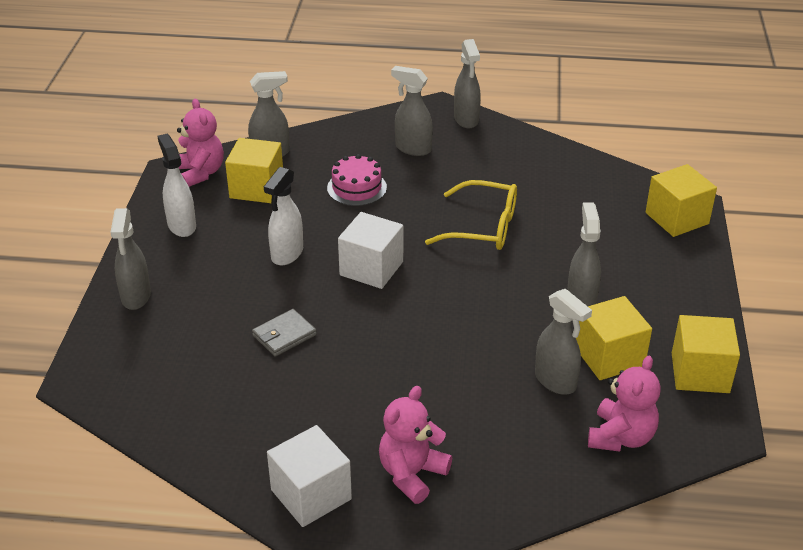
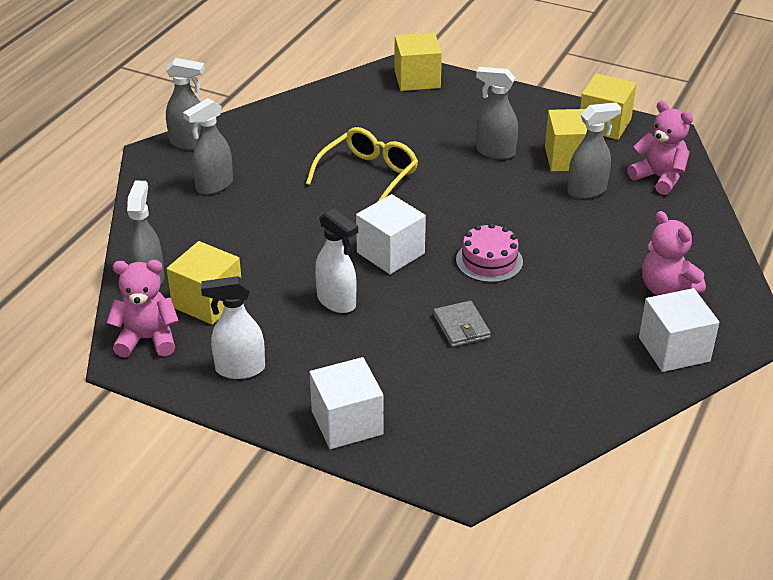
camera: 70 degrees left, 0 degrees up
(136, 297) = (347, 422): grey spray bottle -> white cube
(357, 188) = (255, 235): pink cake -> pink cake (489, 261)

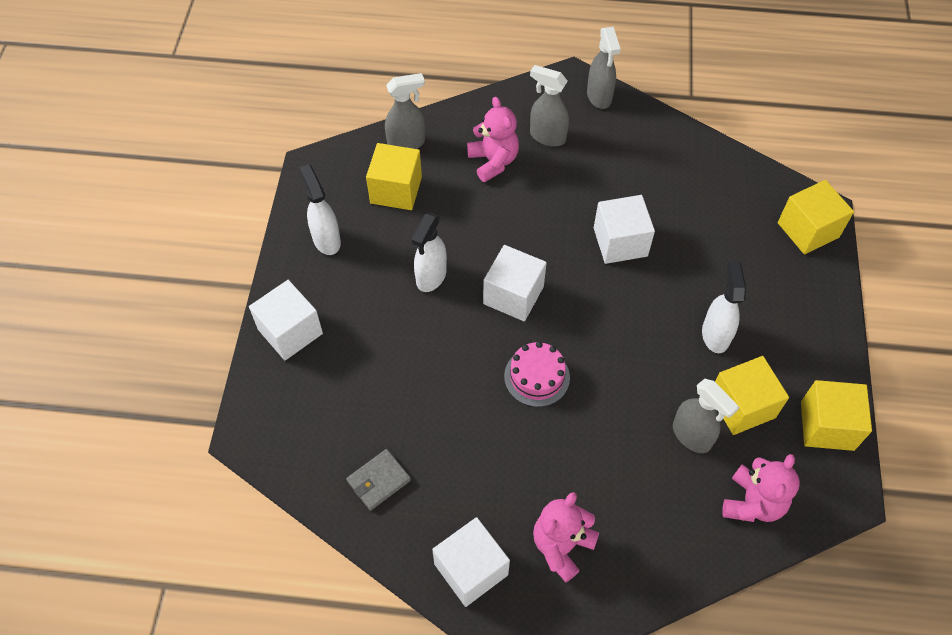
camera: 70 degrees right, 20 degrees up
(147, 339) = (339, 170): pink teddy bear -> pink teddy bear (493, 161)
(368, 175) = (620, 242): yellow glasses -> white cube
(461, 327) = (435, 379): grey wallet -> grey wallet (379, 481)
(495, 152) = (715, 335): grey spray bottle -> white spray bottle

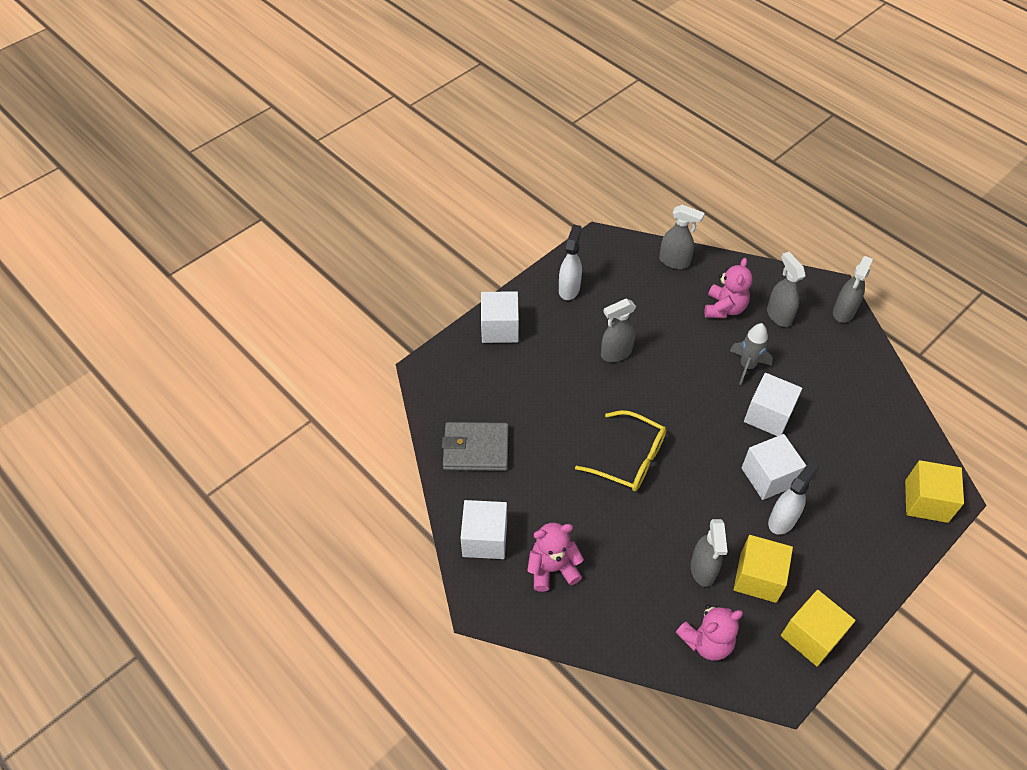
camera: 40 degrees right, 5 degrees down
(379, 481) = (476, 449): grey wallet -> grey wallet, size x1.61
(396, 190) = (641, 286): yellow cube -> none
(431, 277) = (615, 353): white spray bottle -> grey spray bottle
(513, 295) = (660, 399): white cube -> white cube (768, 477)
(537, 377) = (630, 459): pink cake -> yellow glasses
(562, 206) = (747, 366): none -> grey rocket

